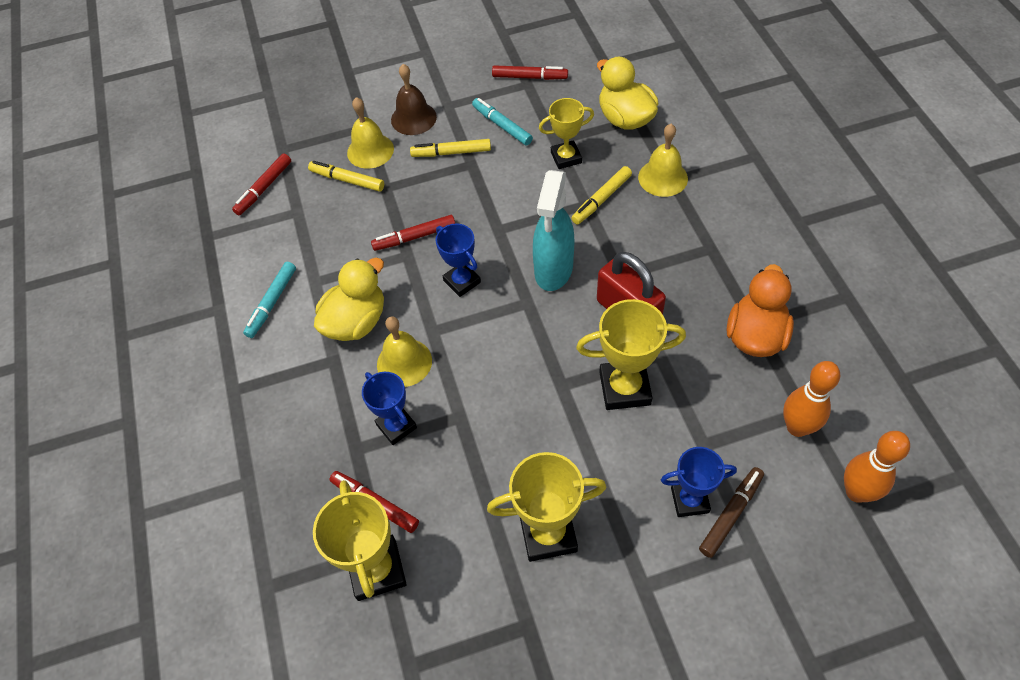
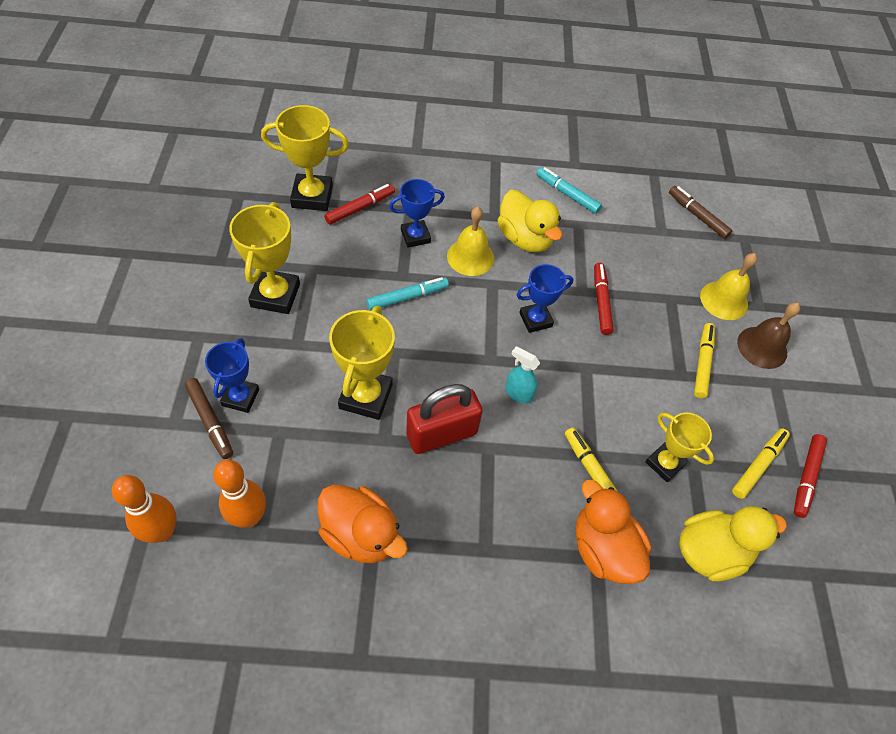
camera: 100 degrees right, 0 degrees up
(264, 188) = (697, 216): red marker -> brown marker
(347, 180) = (689, 273): yellow marker -> yellow marker (758, 465)
(502, 126) = (731, 421): turquoise marker -> turquoise marker (407, 297)
(553, 270) = (518, 393): turquoise spray bottle -> turquoise spray bottle, size x0.52
(566, 157) = (664, 463): yellow trophy -> yellow trophy turned 45 degrees counterclockwise
(663, 177) = (603, 549): yellow bell -> orange duck

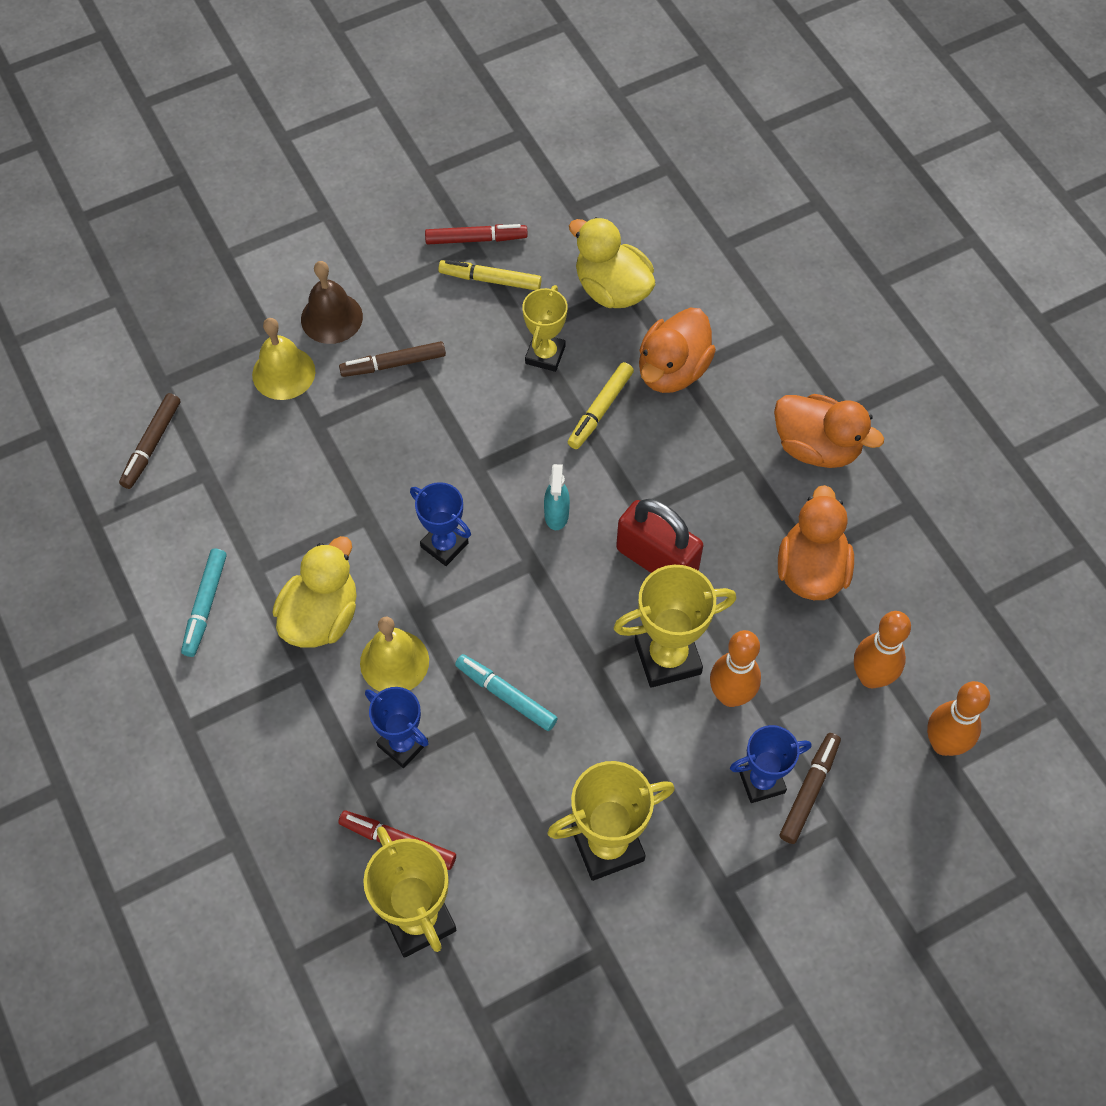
camera: 115 degrees left, 5 degrees up
(310, 417) = (730, 695): none -> orange bowling pin
(464, 618) = (816, 447): none -> orange duck
(601, 302) = (370, 491): red marker -> none
(702, 363) = (393, 364): yellow marker -> brown marker

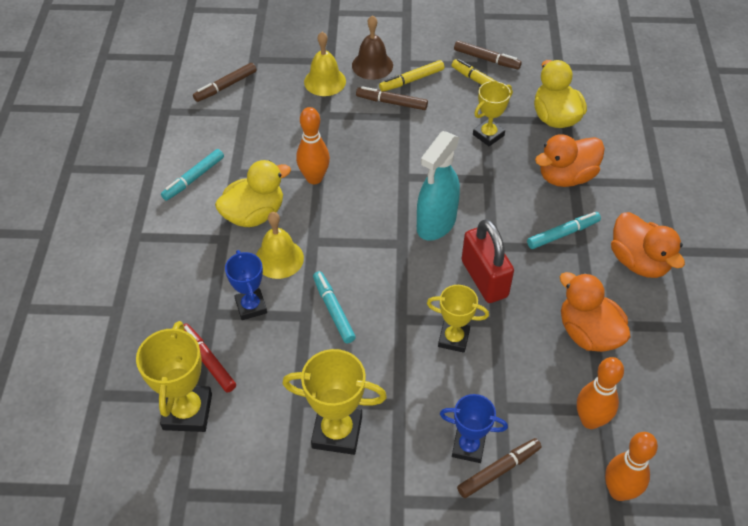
camera: 30 degrees right, 10 degrees down
(444, 545) = (354, 209): blue trophy -> none
(476, 239) = (486, 59): red marker -> brown marker
(556, 515) = (436, 224): turquoise spray bottle -> turquoise spray bottle, size x1.94
(600, 410) = (503, 179): yellow marker -> yellow marker (411, 80)
(667, 657) = (453, 339): yellow trophy -> yellow trophy, size x0.66
(712, 453) = (563, 234): none -> turquoise marker
(730, 695) = (481, 382): orange bowling pin -> orange bowling pin (314, 178)
(811, 570) = (588, 333): orange duck -> orange duck turned 75 degrees counterclockwise

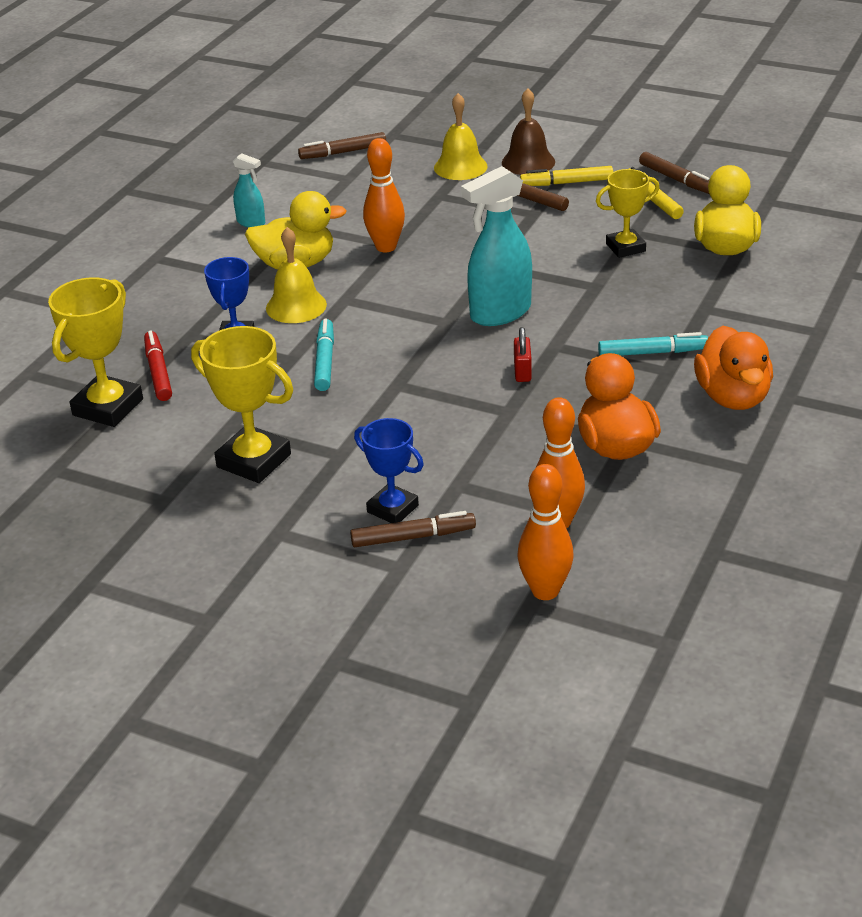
camera: 25 degrees right, 15 degrees down
(193, 178) = (251, 222): turquoise marker -> turquoise spray bottle
(453, 339) = (445, 415): yellow trophy -> none
(484, 279) = (522, 372): red padlock -> red padlock, size x0.47
(566, 176) = (697, 302): orange duck -> none

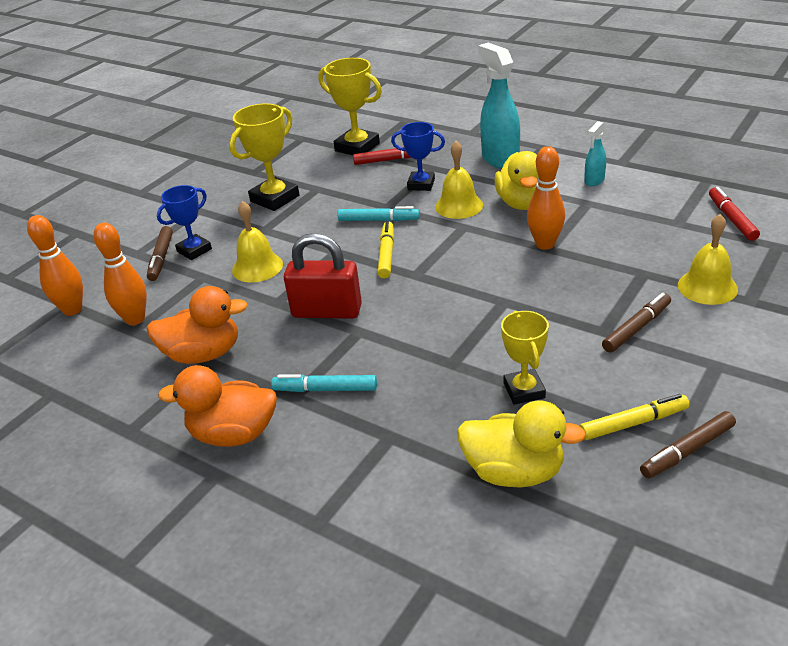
camera: 100 degrees right, 0 degrees up
(343, 152) = (731, 219): brown marker -> red marker
(434, 441) = (257, 267): none -> yellow bell
(500, 313) = (420, 303): turquoise spray bottle -> turquoise spray bottle (500, 159)
(522, 372) = (327, 311): red padlock -> red padlock, size x2.11
(528, 162) = (723, 333): brown bell -> none
(566, 183) = (674, 358): yellow marker -> yellow marker (386, 254)
(652, 352) = (325, 389): turquoise marker -> turquoise marker turned 90 degrees clockwise

